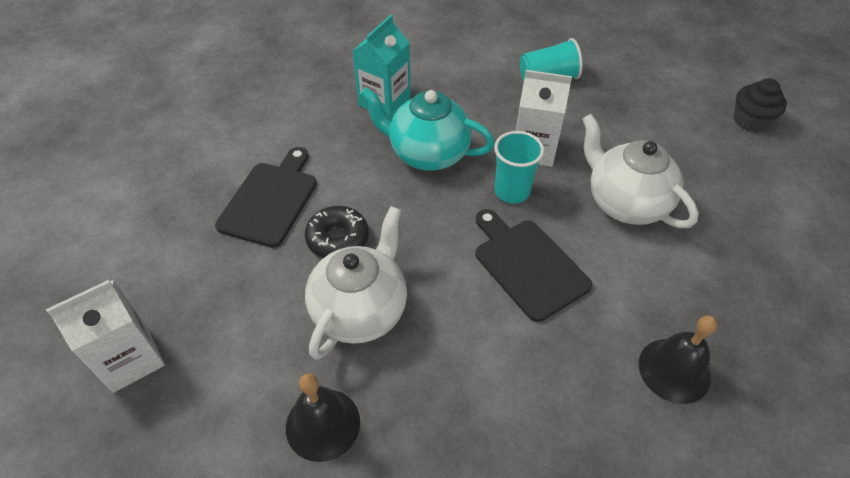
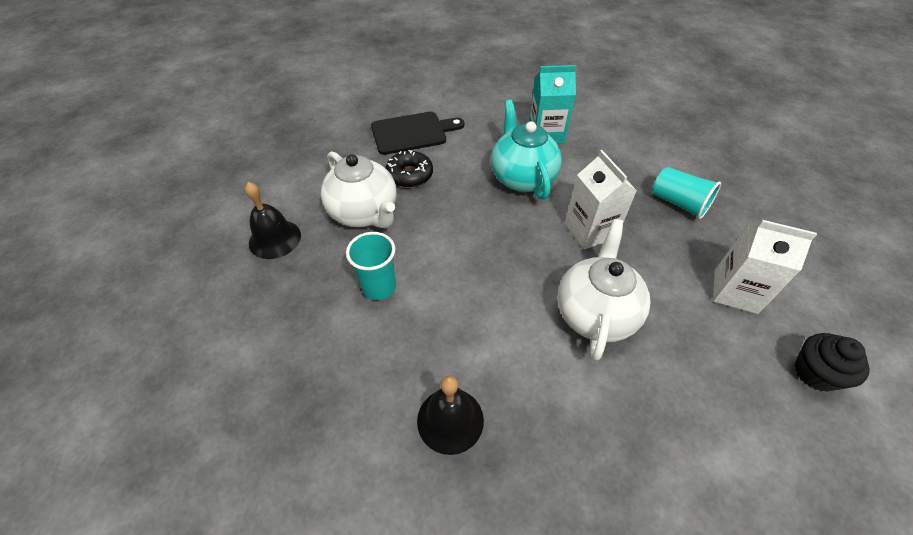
camera: 55 degrees right, 0 degrees up
(131, 359) = (267, 145): white carton -> white carton (735, 291)
(361, 310) = (365, 213): white teapot -> white teapot turned 60 degrees clockwise
(512, 191) = (533, 238): turquoise cup -> turquoise cup (379, 287)
(527, 265) = (473, 279): black cutting board -> none

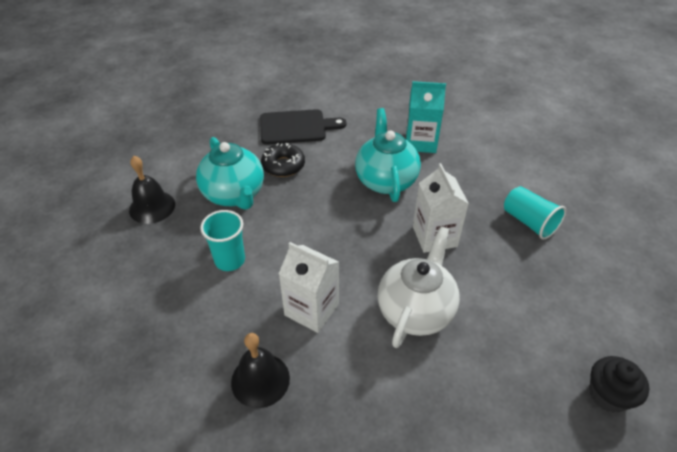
camera: 10 degrees right, 5 degrees down
(365, 213) = (234, 195): white teapot -> turquoise teapot
(735, 291) = (556, 310): white carton -> white carton (311, 309)

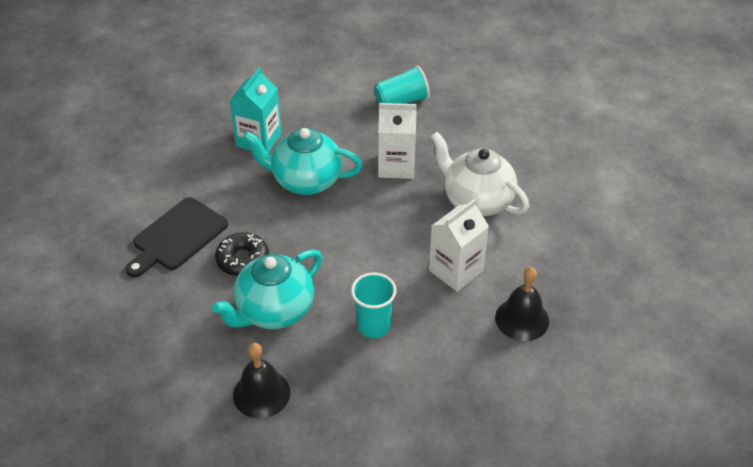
camera: 75 degrees left, 0 degrees up
(234, 195) = (274, 311): turquoise teapot -> turquoise teapot turned 150 degrees clockwise
(296, 127) = (177, 237): black cutting board -> black cutting board turned 150 degrees counterclockwise
(608, 394) = (576, 119): black cupcake -> none

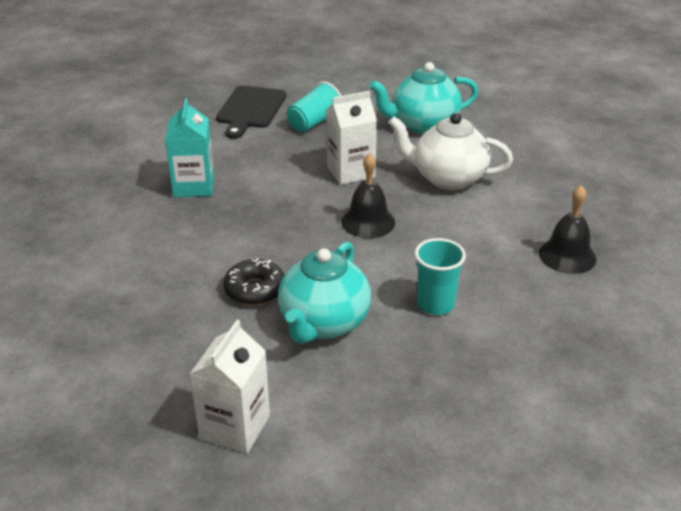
camera: 25 degrees left, 10 degrees down
(177, 237) = (166, 290): black cutting board -> black cutting board (250, 109)
(261, 393) = (369, 401): black bell -> black bell (368, 222)
(305, 181) = (269, 206): turquoise teapot -> turquoise teapot (423, 125)
(456, 270) = (475, 236): white carton -> white carton (235, 427)

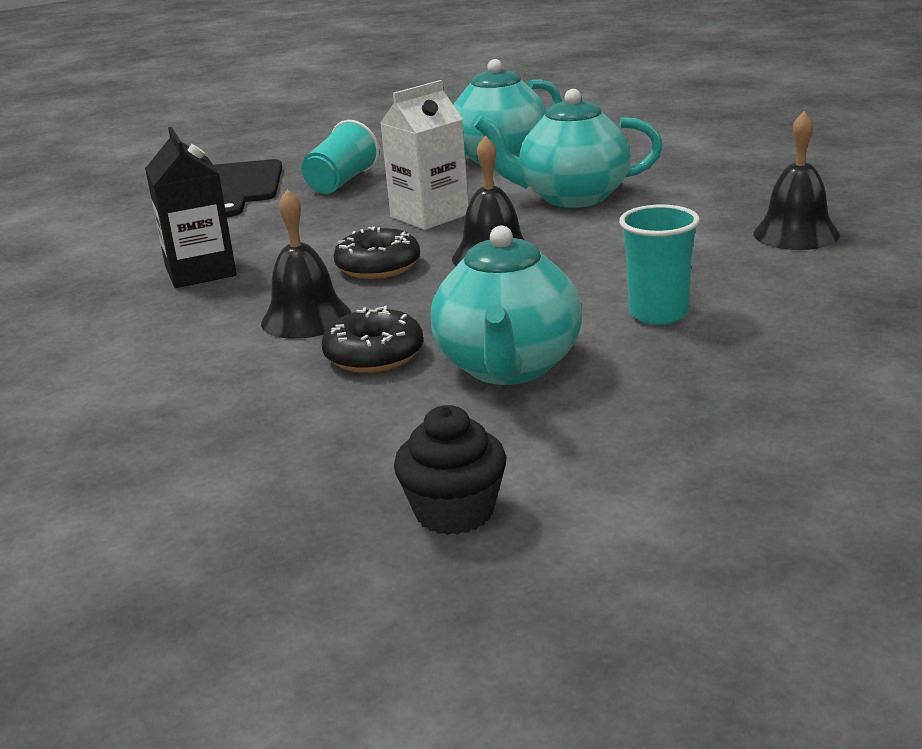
camera: 15 degrees left, 10 degrees down
(194, 186) = (200, 271): turquoise carton -> black carton
(233, 246) = (306, 318): none -> black bell
(235, 427) = (454, 512): white carton -> black cupcake
(296, 211) = (378, 266): none -> black donut
(447, 178) = (572, 197): white teapot -> turquoise teapot

